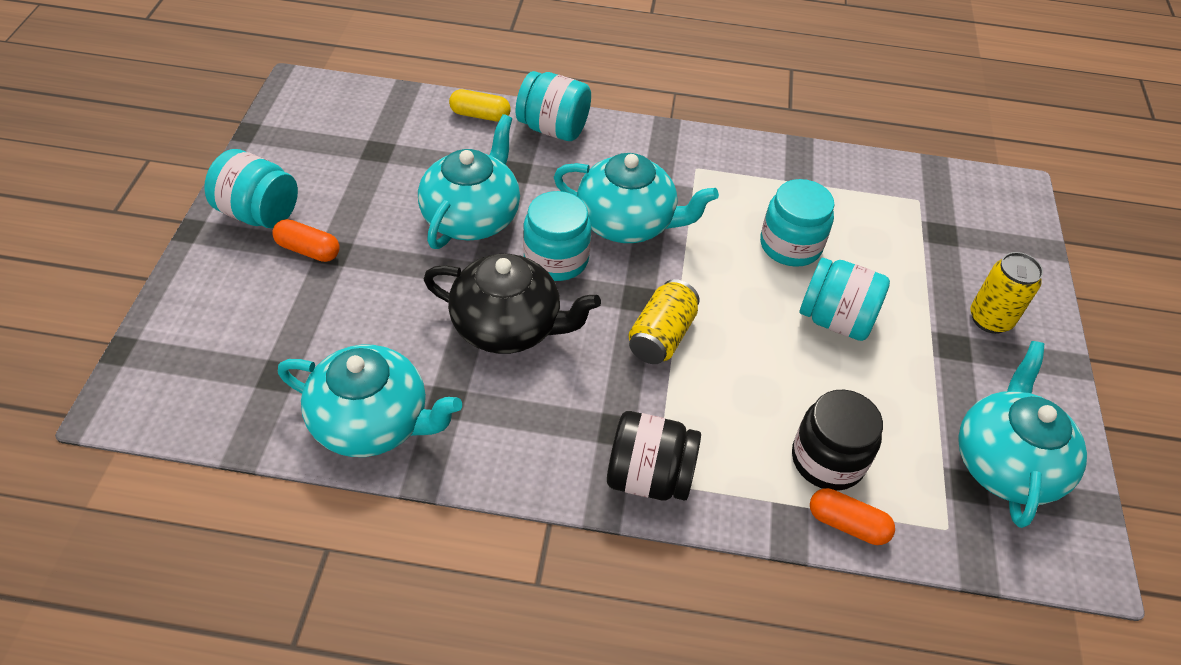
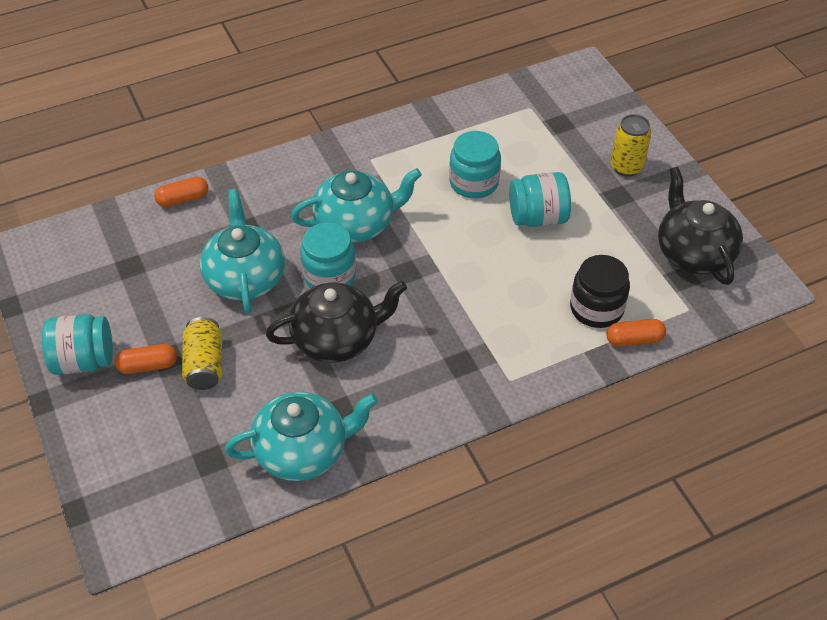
camera: 30 degrees left, 0 degrees up
(480, 115) = (183, 199): yellow capsule -> orange capsule
(553, 128) = (246, 181): turquoise jar -> none
(649, 477) = (503, 380): black jar -> none
(661, 336) = (440, 289): yellow can -> yellow can (205, 364)
(1005, 463) = (693, 253): turquoise teapot -> black teapot

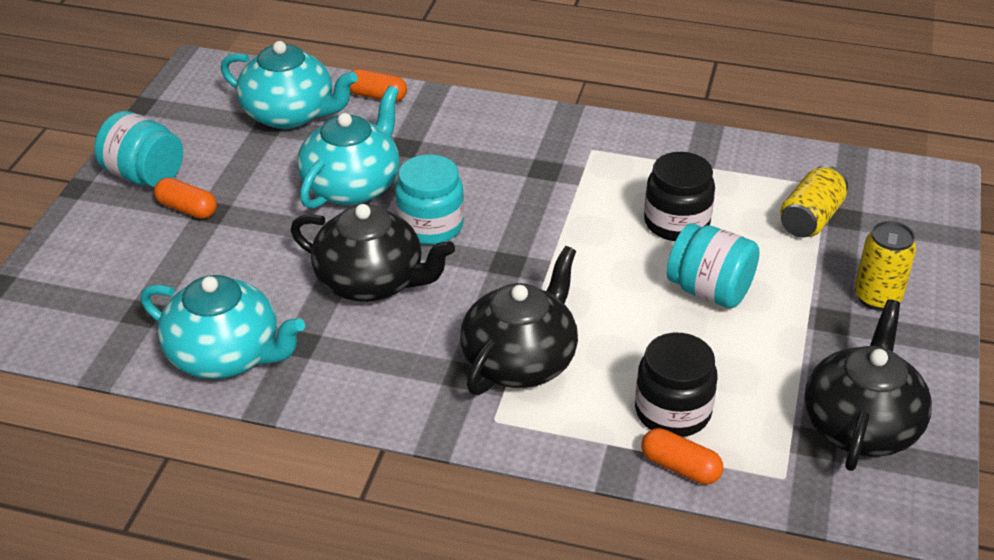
camera: 40 degrees right, 10 degrees down
(205, 364) = (233, 235): yellow can -> yellow can (810, 219)
(356, 224) = (509, 196): turquoise teapot -> turquoise teapot (290, 114)
(474, 182) = (676, 223): turquoise jar -> black jar
(483, 332) = (520, 361): none -> black teapot

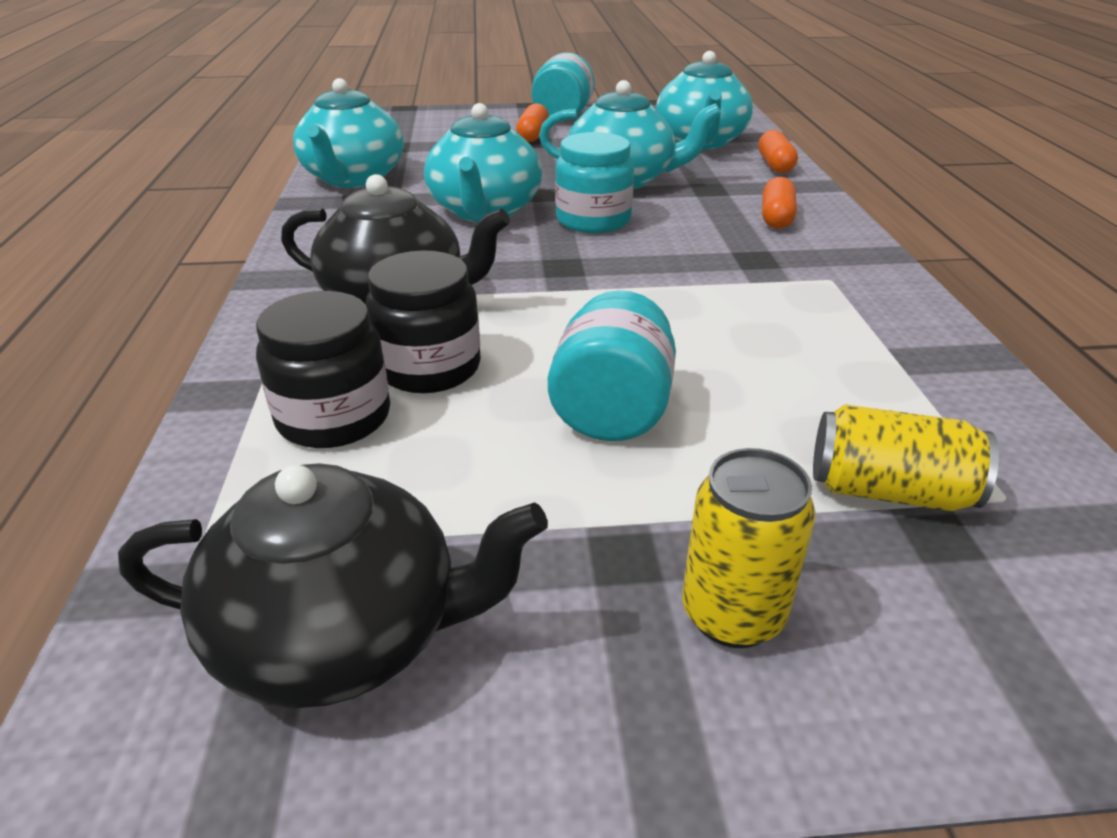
camera: 70 degrees right, 5 degrees down
(371, 282) = (484, 211): black teapot -> turquoise teapot
(676, 223) = (743, 361): black jar -> black jar (429, 367)
(680, 467) = (221, 440): orange capsule -> orange capsule (776, 217)

